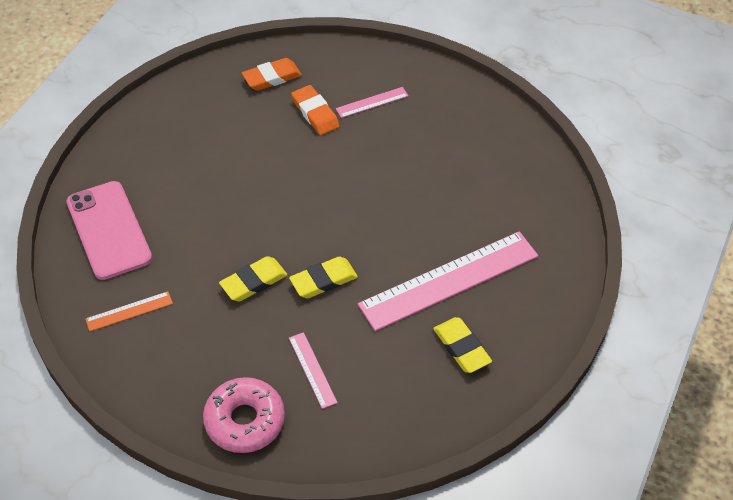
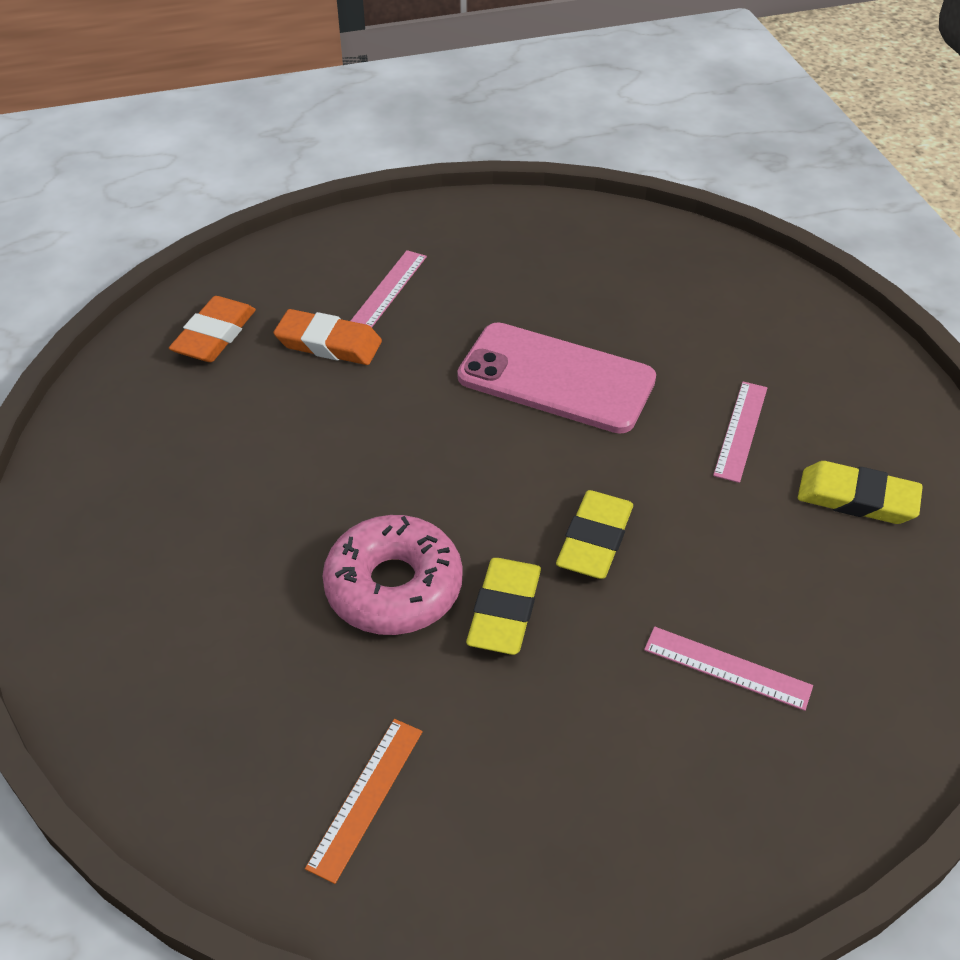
camera: 40 degrees left, 5 degrees down
(109, 230) = (190, 698): pink phone -> pink phone (556, 378)
(245, 420) = (731, 817): pink donut -> pink donut (394, 587)
(449, 280) = (740, 430): pink ruler -> pink ruler, size x0.44

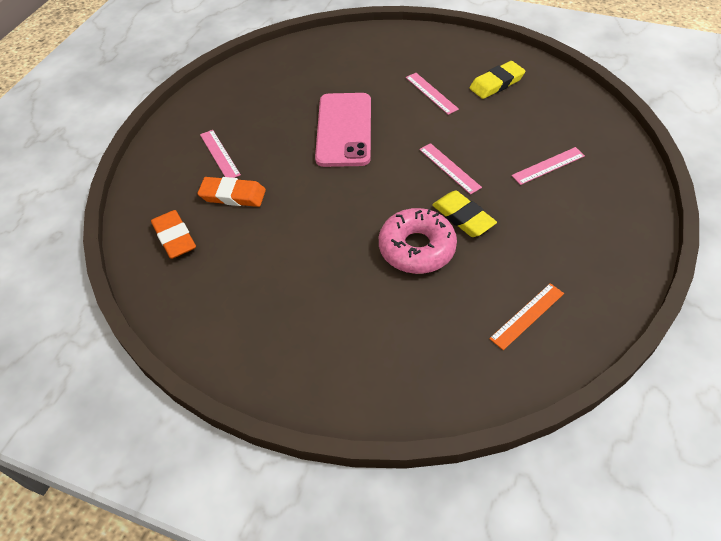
camera: 50 degrees left, 5 degrees up
(329, 343) = (233, 195): orange eraser -> orange eraser turned 45 degrees clockwise
(366, 797) = (527, 315): orange ruler -> orange ruler turned 75 degrees clockwise
(556, 378) = (344, 130): pink phone -> pink phone turned 60 degrees counterclockwise
(594, 540) = (449, 168): yellow eraser -> pink ruler

